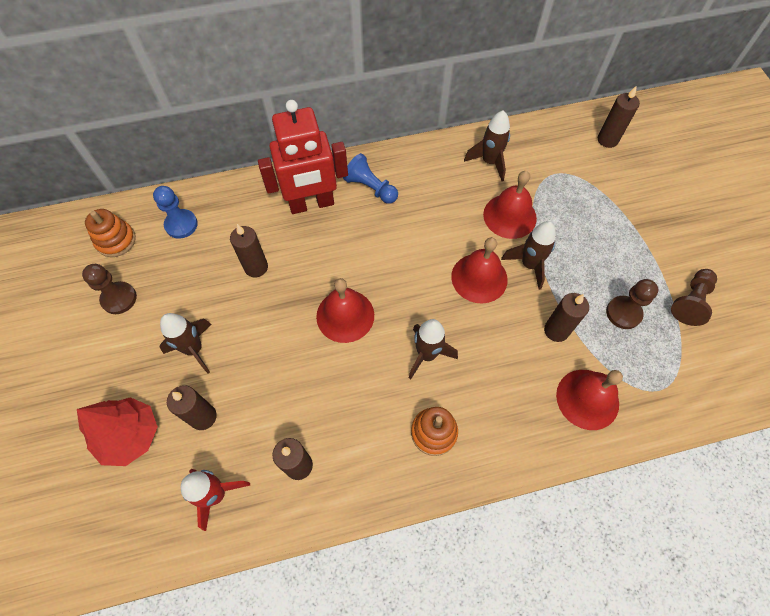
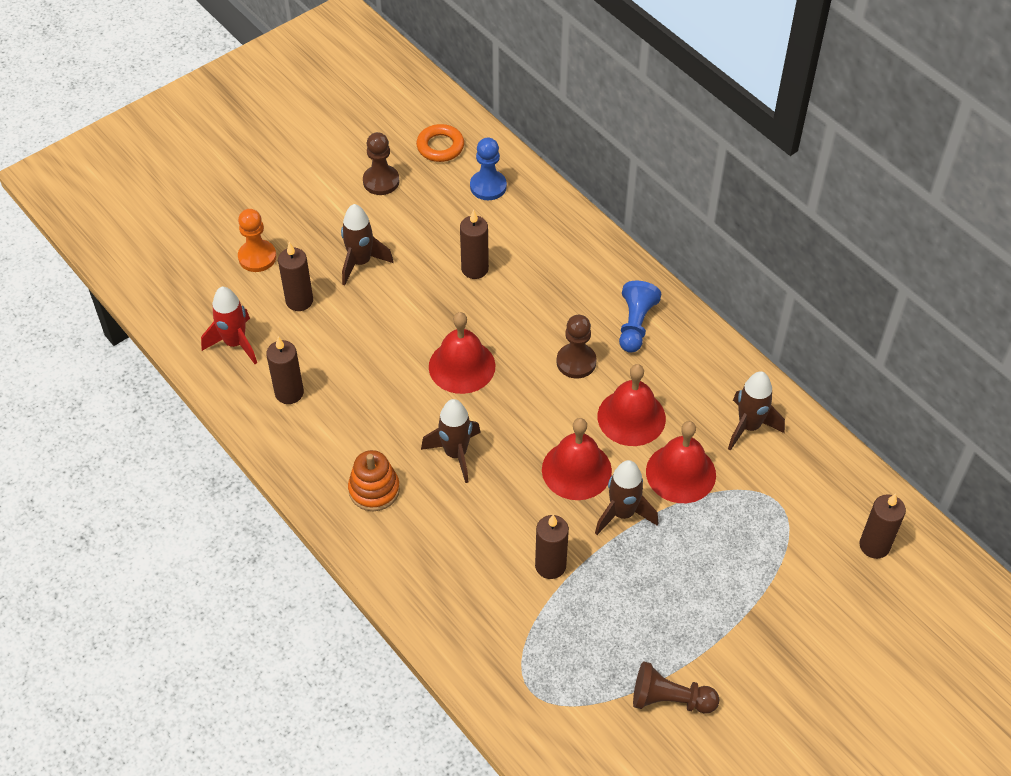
camera: 65 degrees right, 10 degrees down
(116, 240) = (440, 146): orange stacking toy -> orange ring
(130, 435) = (257, 257): red tree -> orange pawn
(311, 204) = (580, 281): red robot -> none
(587, 399) = (481, 619): red bell -> red bell (631, 417)
(623, 313) = (612, 629): brown pawn -> brown pawn (576, 362)

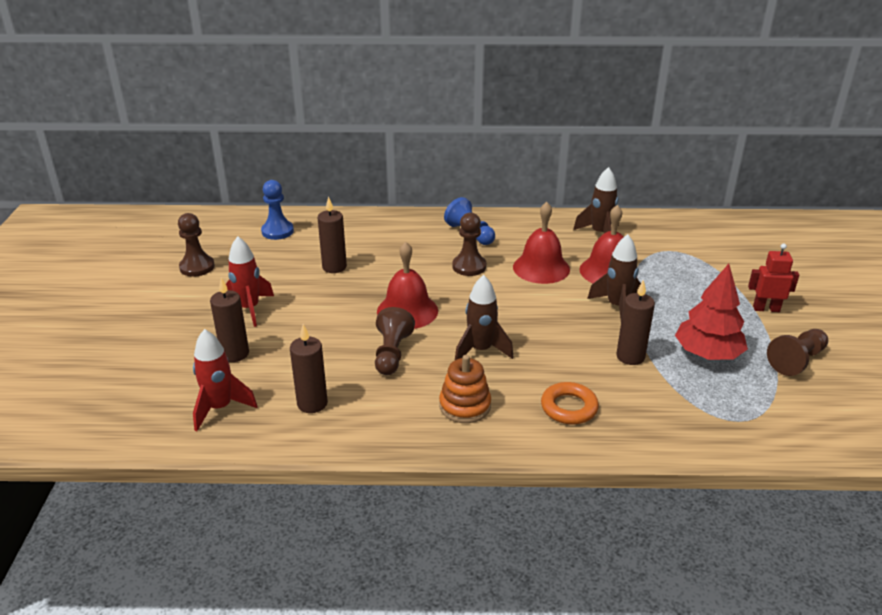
camera: 50 degrees left, 20 degrees down
(257, 257) = (159, 354): orange pawn -> none
(361, 262) = (249, 309): brown rocket -> red rocket
(394, 397) = (392, 353): none -> brown pawn
(440, 146) = (213, 232): orange ring -> orange ring (569, 407)
(576, 470) = (558, 307): red bell -> none
(612, 623) = (707, 354): none -> red tree
(743, 637) = (766, 309): none -> red robot
(874, 545) = (735, 236): brown candle -> none

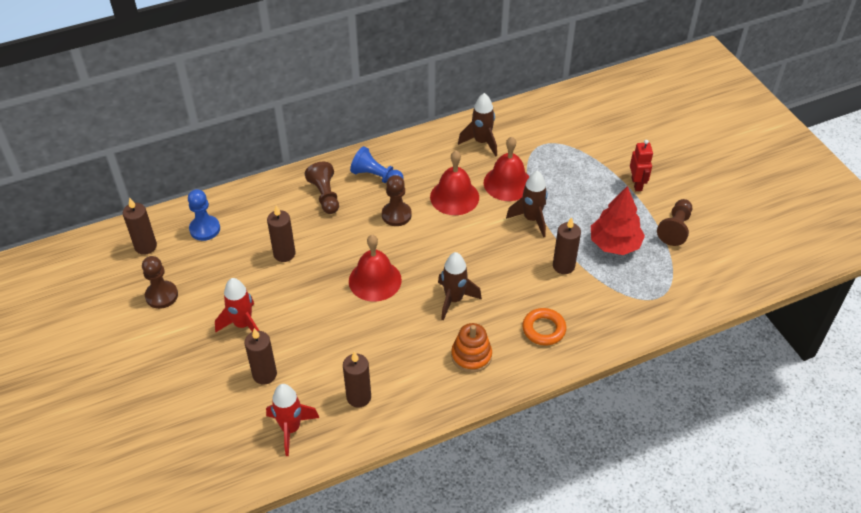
camera: 25 degrees left, 15 degrees up
(216, 230) = (146, 246): none -> brown candle
(392, 353) = (389, 327): brown pawn -> brown pawn (325, 195)
(766, 309) = (637, 184): red robot -> red robot turned 105 degrees clockwise

